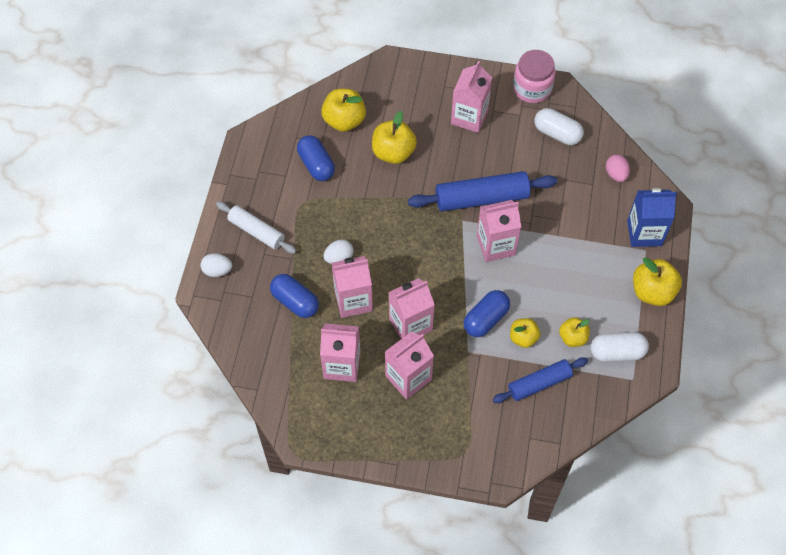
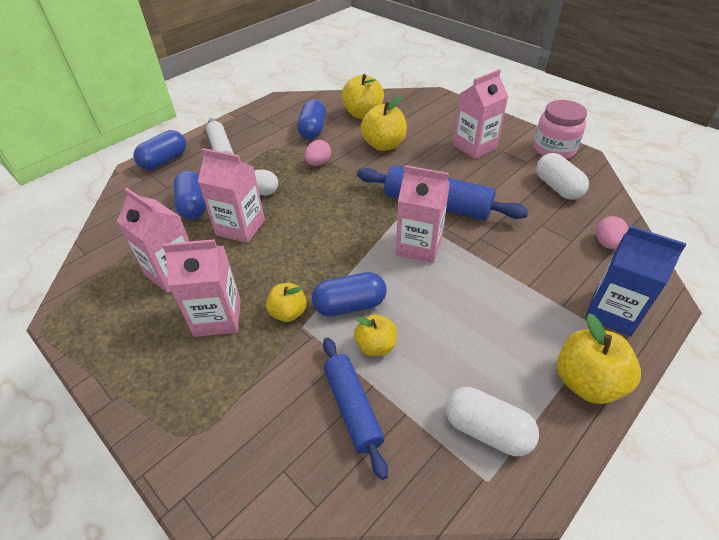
camera: 35 degrees right, 15 degrees down
(217, 271) = (164, 161): white egg -> blue capsule
(356, 203) = (318, 163): none -> pink egg
(410, 324) = (270, 271): pink carton -> none
(539, 383) = (353, 408): blue rolling pin -> blue rolling pin turned 60 degrees clockwise
(572, 338) = (437, 378): yellow apple -> yellow apple (288, 313)

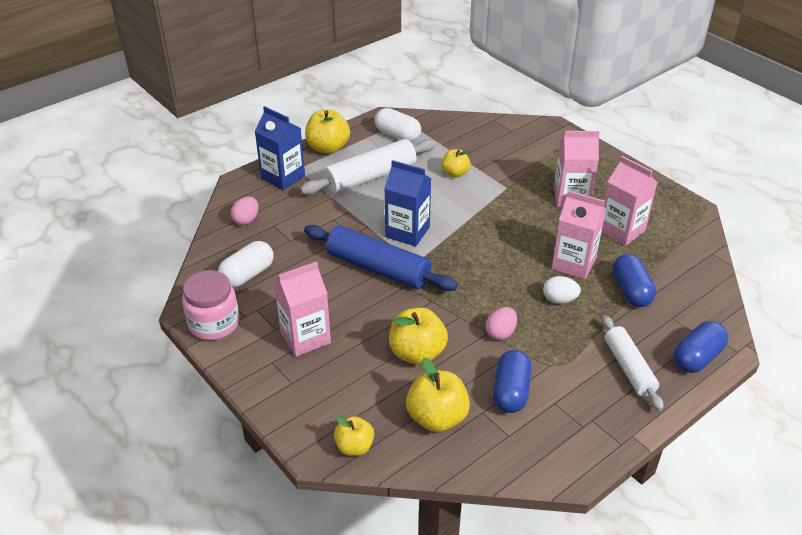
camera: 175 degrees left, 5 degrees down
(288, 313) = (518, 195): yellow apple -> yellow apple (354, 447)
(350, 305) = (471, 196): blue capsule -> none
(353, 408) = (472, 148): blue rolling pin -> none
(419, 246) = (407, 232): pink carton -> blue carton
(494, 325) = (370, 177): none -> white rolling pin
(557, 187) = (247, 275): white capsule -> white capsule turned 60 degrees clockwise

